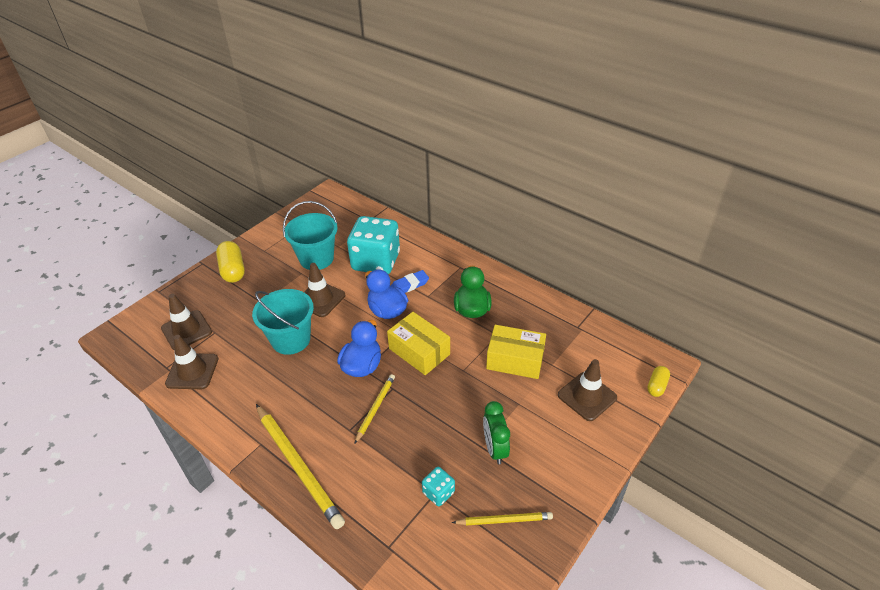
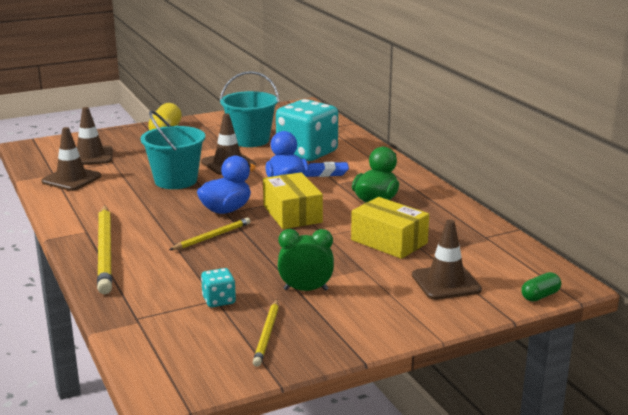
camera: 25 degrees right, 20 degrees down
(495, 449) = (305, 289): green clock -> green clock turned 75 degrees clockwise
(504, 520) = (267, 334): yellow pencil -> yellow pencil turned 75 degrees clockwise
(656, 386) = (540, 296): yellow capsule -> green capsule

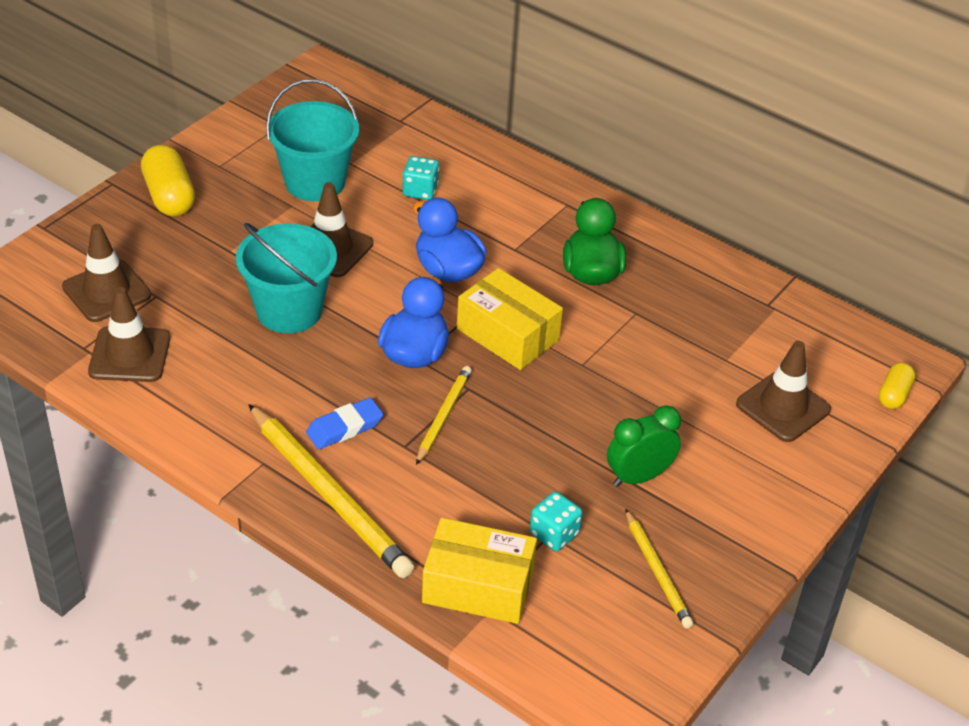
camera: 30 degrees left, 20 degrees up
(307, 153) = (420, 191): turquoise dice -> turquoise dice, size x0.43
(326, 173) = (482, 231): blue eraser -> blue eraser (344, 428)
(389, 241) = (666, 351): yellow box -> yellow box (478, 586)
(540, 296) = (894, 395): green capsule -> yellow capsule

